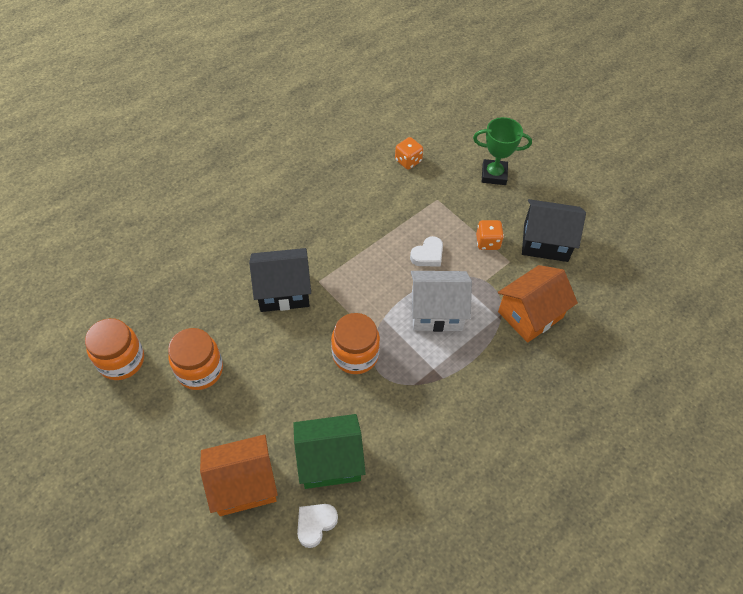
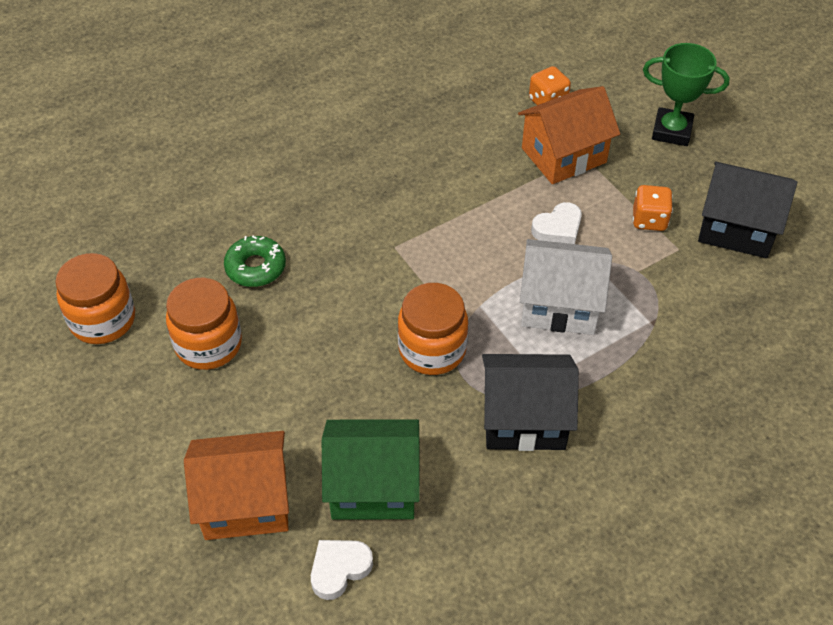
camera: 10 degrees right, 5 degrees down
(224, 307) = (255, 267): none -> green donut
(283, 291) = (342, 254): black house -> black house (524, 419)
(530, 315) = (699, 324): orange house -> orange house (563, 155)

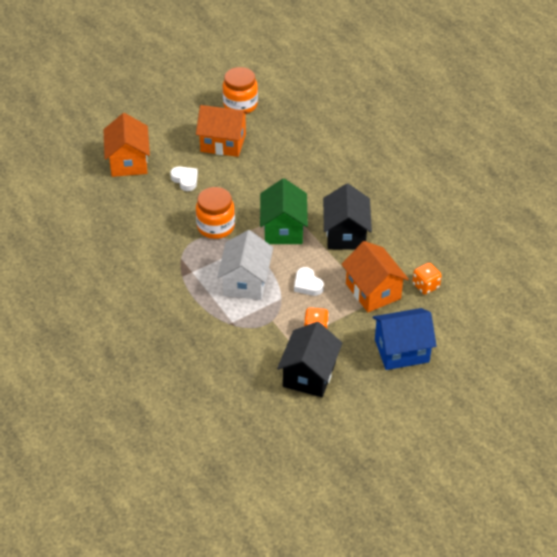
camera: 90 degrees right, 5 degrees down
(208, 344) = (223, 143): orange jar -> orange house
(255, 267) = (275, 156): green donut -> none
(339, 569) = (89, 194): white heart -> white heart (185, 180)
(373, 486) = (132, 205): green house -> green house (283, 229)
(524, 419) = (167, 262): black house -> black house (346, 234)
(671, 131) = (401, 350): green trophy -> blue house

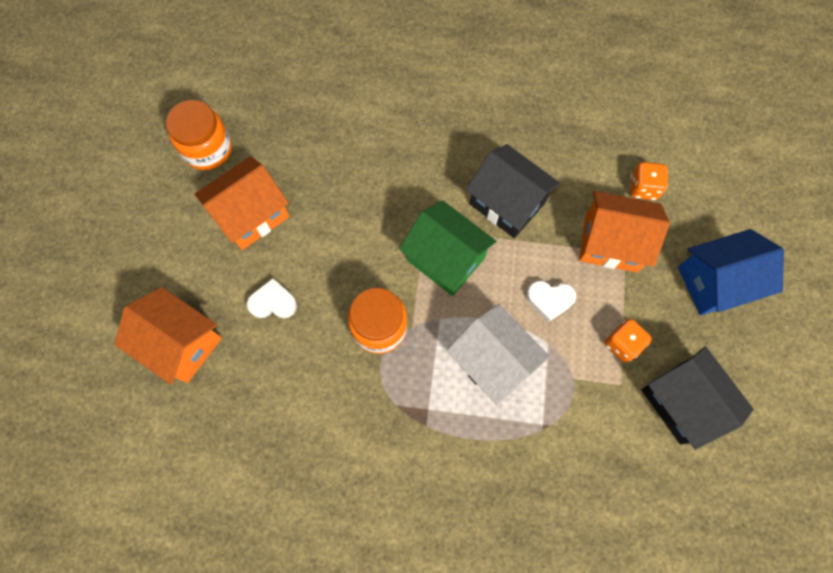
camera: 50 degrees left, 25 degrees up
(401, 350) = (715, 282): blue house -> blue house turned 45 degrees clockwise

